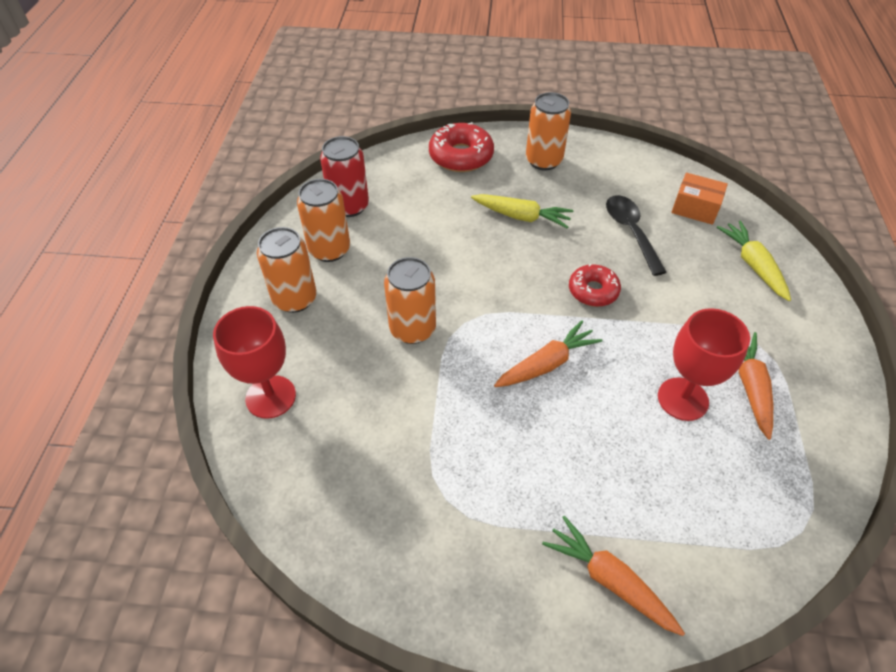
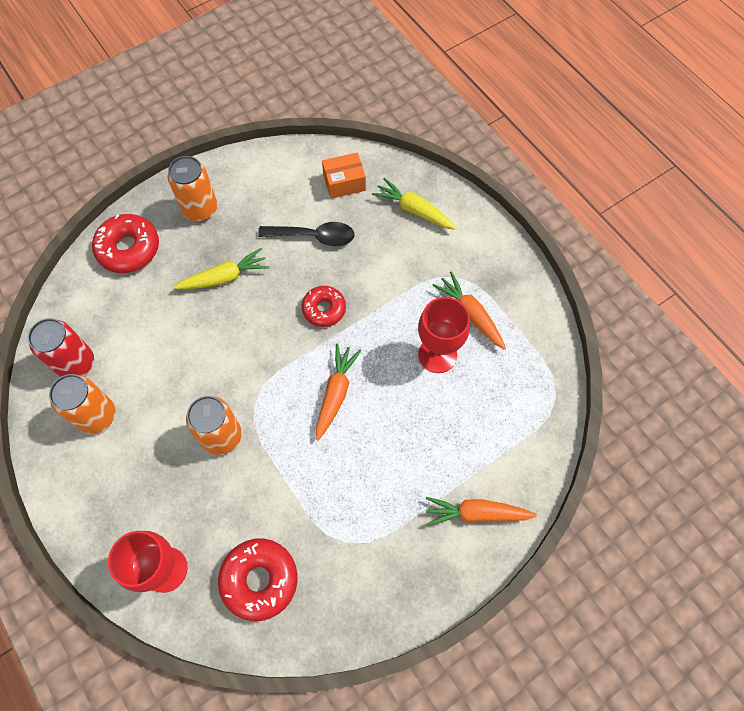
camera: 40 degrees left, 15 degrees up
(295, 299) = (109, 479): orange can -> none
(337, 468) = (259, 580): none -> red donut
(630, 232) = (314, 236): black spoon -> black spoon turned 150 degrees clockwise

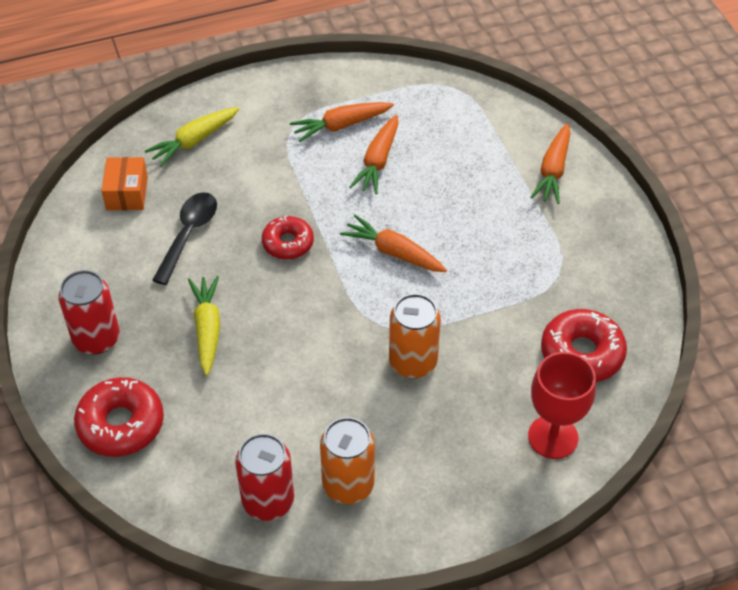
camera: 75 degrees left, 15 degrees down
(200, 209) = (96, 339): orange can -> red can
(437, 355) = (378, 161): red goblet -> orange carrot

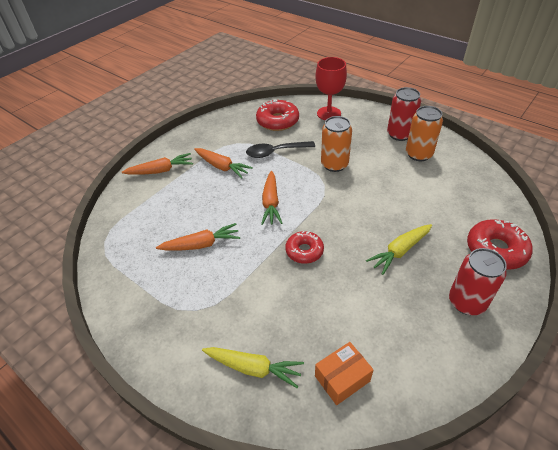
camera: 120 degrees left, 5 degrees down
(188, 234) = (343, 308): black spoon -> black spoon (275, 152)
(268, 501) = (457, 173): red can -> red can (399, 134)
(341, 125) = (177, 281): orange carrot -> orange carrot (222, 167)

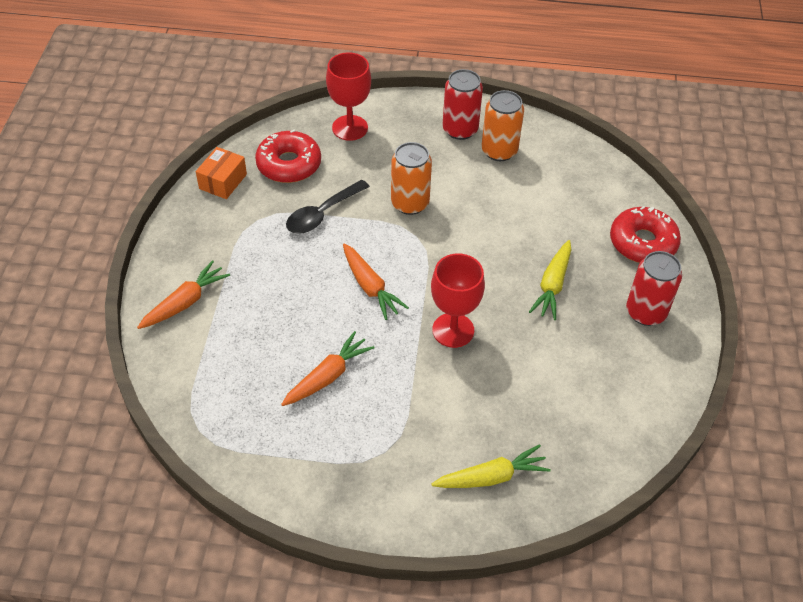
camera: 35 degrees left, 5 degrees up
(222, 167) = (267, 263): orange carrot -> none
(304, 251) = (453, 330): red donut -> red goblet
(342, 378) = (580, 442): orange box -> orange box (223, 181)

